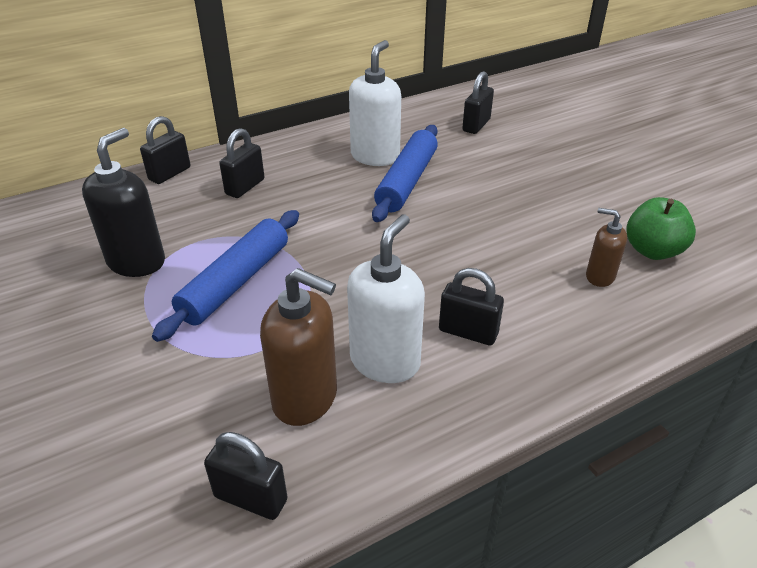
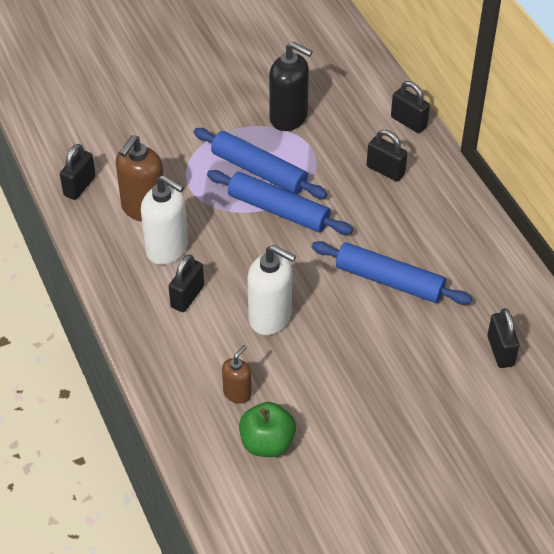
camera: 95 degrees right, 10 degrees up
(308, 261) = (278, 210): none -> blue rolling pin
(375, 156) = (435, 261): white soap dispenser -> white soap dispenser (270, 317)
(476, 125) = (500, 351): black padlock -> black padlock turned 45 degrees clockwise

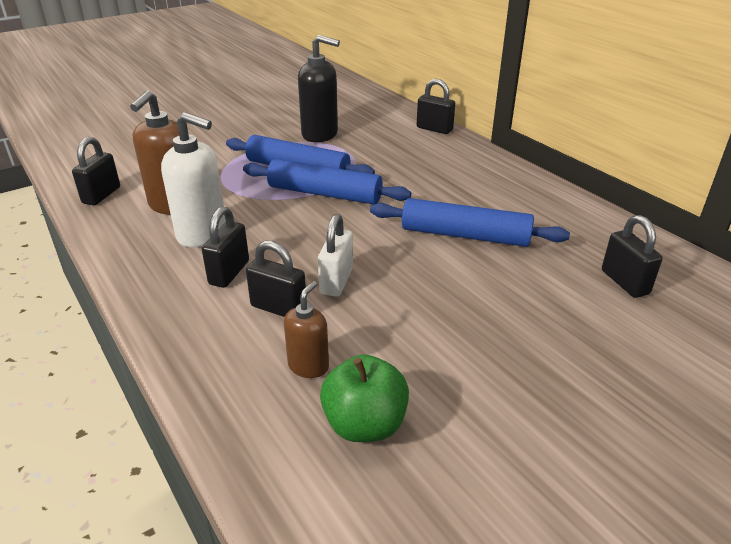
camera: 10 degrees left, 15 degrees down
(270, 317) = (336, 281): white soap dispenser -> white padlock
(385, 170) = (425, 158): black padlock -> black padlock (279, 308)

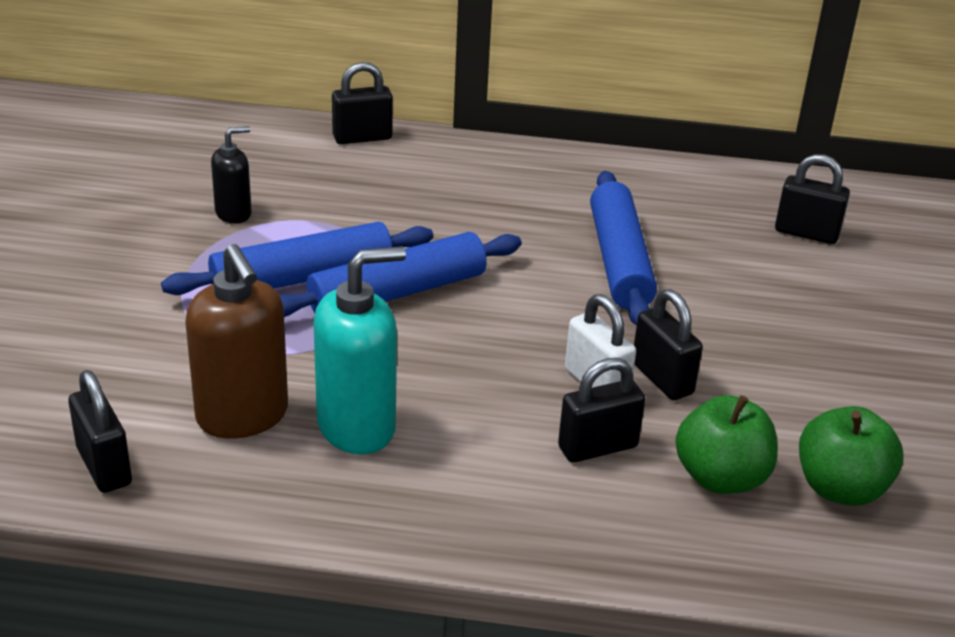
camera: 50 degrees left, 0 degrees up
(202, 234) = (357, 426): white soap dispenser -> turquoise soap dispenser
(229, 273) = (479, 447): black padlock -> black padlock (662, 378)
(308, 366) = (721, 478): brown soap dispenser -> green apple
(320, 134) = (234, 213): black soap dispenser -> black soap dispenser, size x0.57
(465, 235) = (620, 261): blue rolling pin -> blue rolling pin turned 60 degrees counterclockwise

